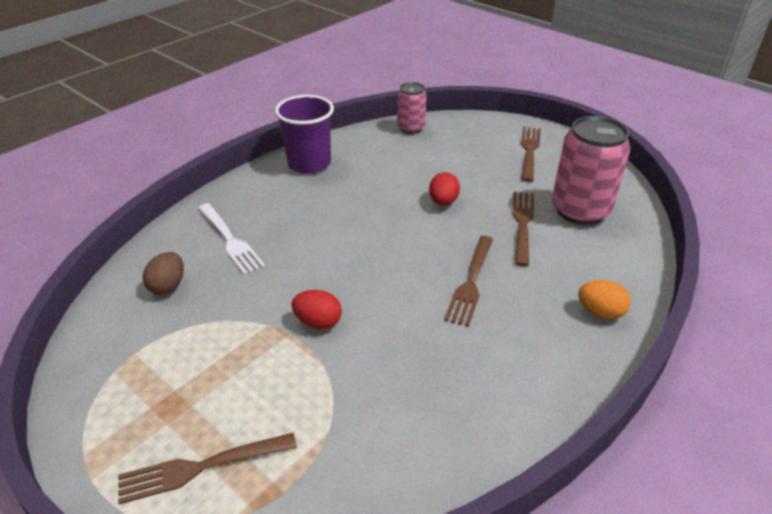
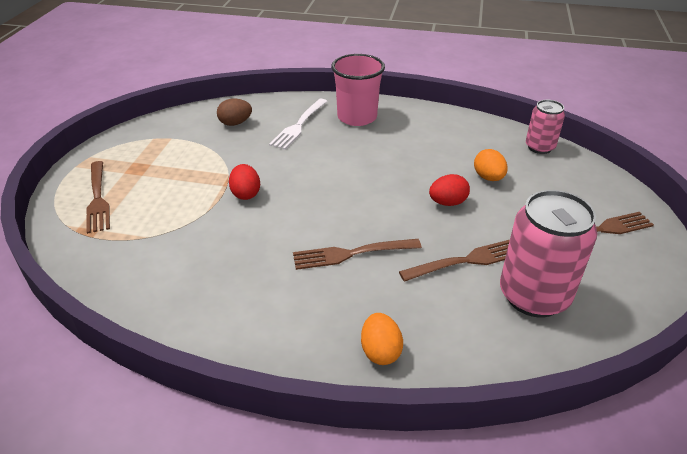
camera: 60 degrees right, 0 degrees up
(201, 467) = (98, 198): brown fork -> brown fork turned 150 degrees counterclockwise
(260, 197) = (357, 117): none -> pink cup
(309, 163) = (422, 120): purple cup -> none
(428, 168) = (488, 177): none -> orange egg

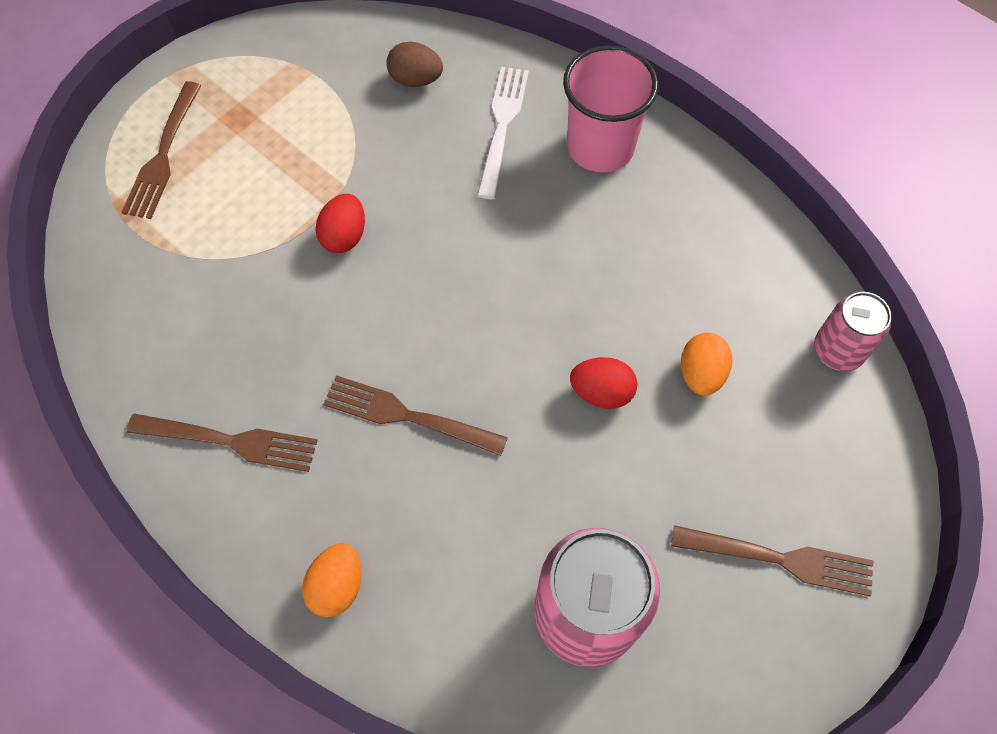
camera: 30 degrees right, 25 degrees up
(299, 125) = (502, 126): white fork -> white fork turned 135 degrees clockwise
(466, 261) = (545, 509): brown fork -> brown fork (230, 441)

